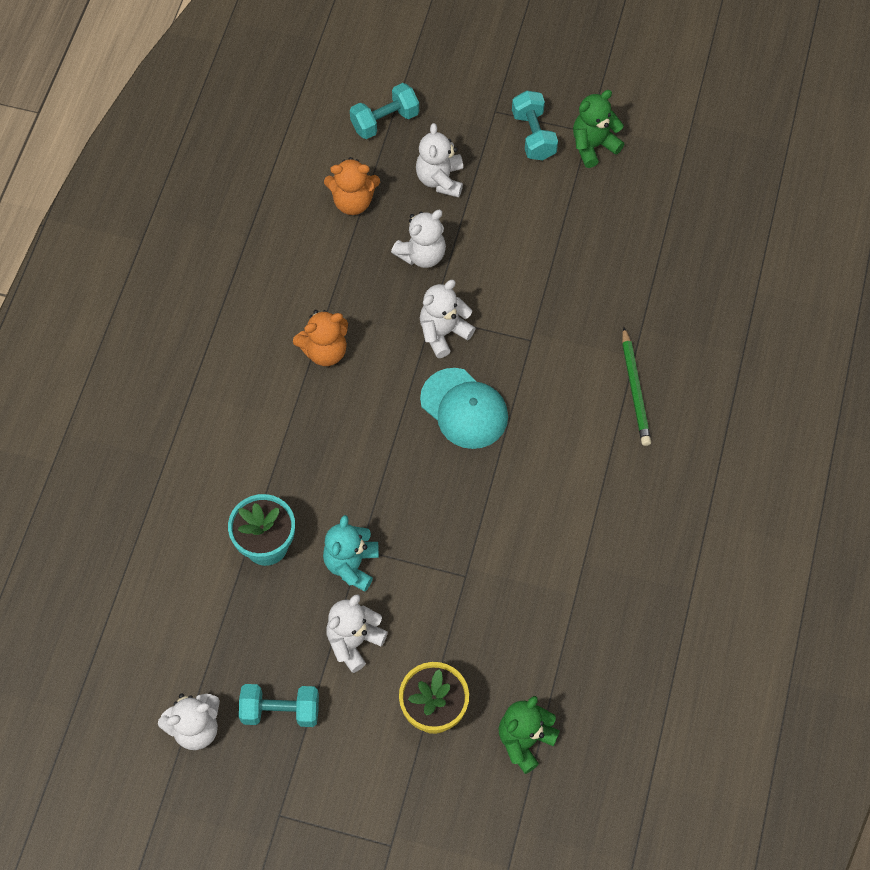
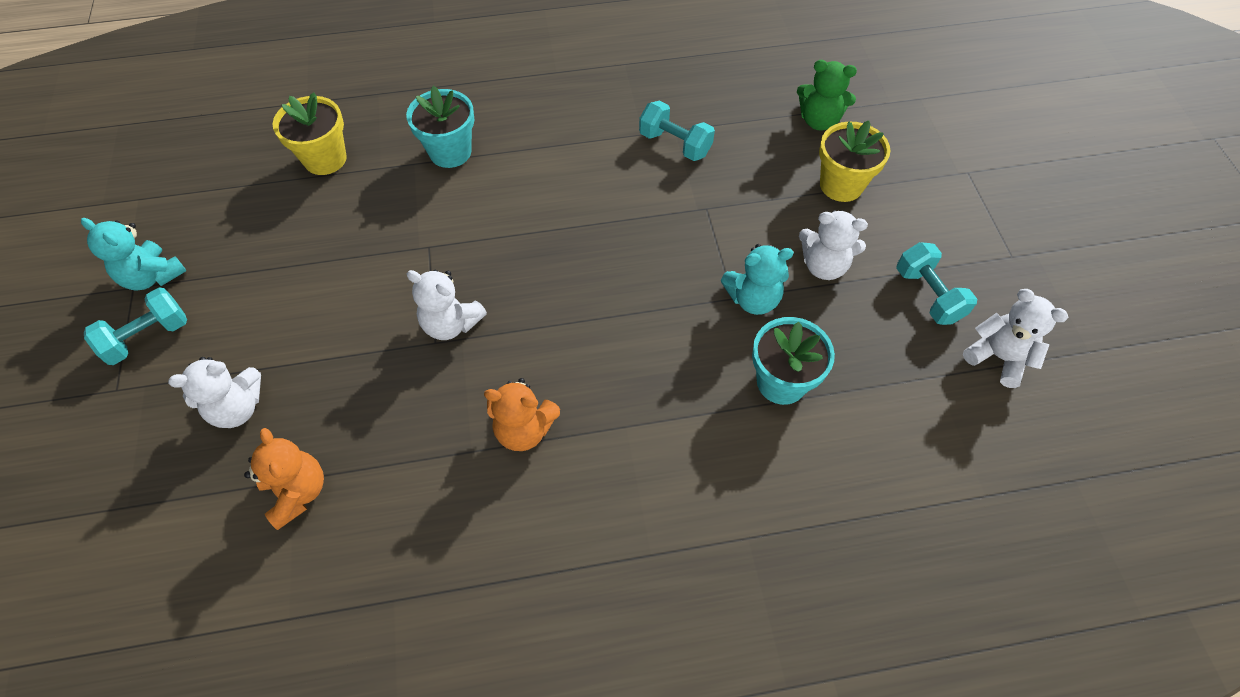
camera: 115 degrees left, 5 degrees down
(325, 351) = (524, 429): orange teddy bear -> orange teddy bear turned 150 degrees clockwise
(385, 121) = (154, 510): turquoise dumbbell -> turquoise dumbbell (675, 144)
(422, 254) = (354, 384): white teddy bear -> none
(464, 409) = (534, 272): turquoise cap -> none
(593, 146) = (152, 276): green teddy bear -> turquoise teddy bear
(635, 390) = (450, 152): green pencil -> turquoise flower pot
(672, 289) = (325, 159): none -> yellow flower pot

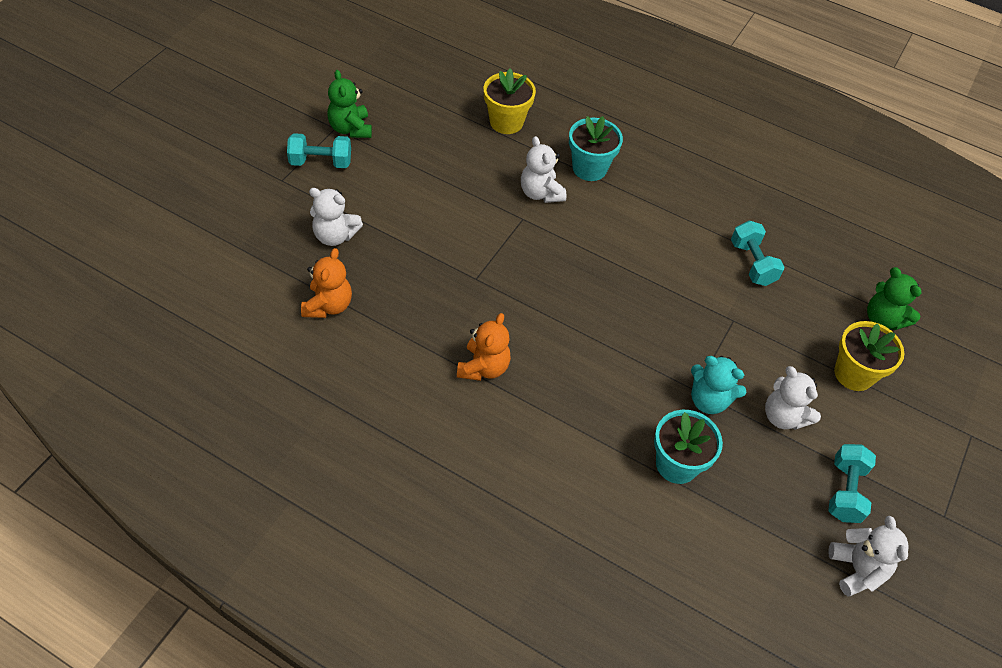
camera: 35 degrees right, 5 degrees down
(152, 276) = (350, 128): turquoise teddy bear -> green teddy bear
(451, 324) = (495, 274): white teddy bear -> white teddy bear (540, 193)
(524, 429) = (483, 367): orange teddy bear -> orange teddy bear turned 120 degrees counterclockwise

